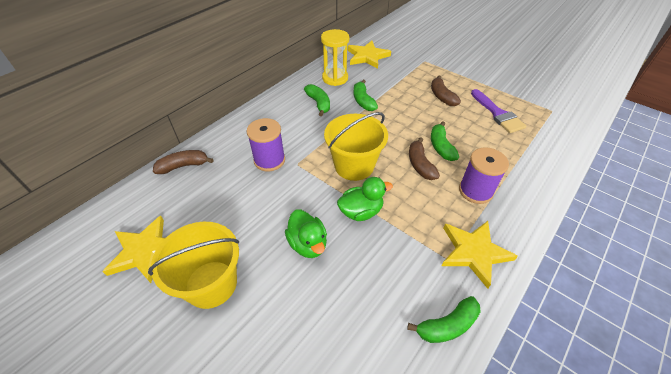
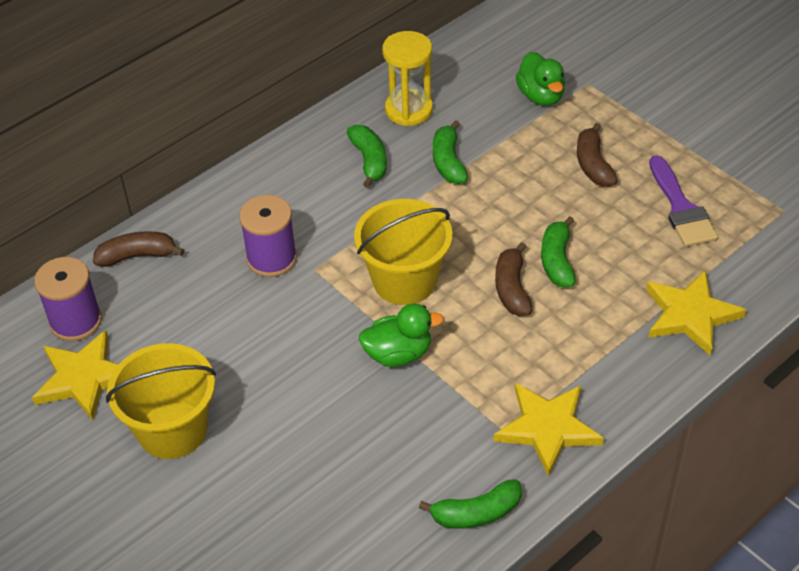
camera: 10 degrees right, 0 degrees up
(308, 244) = (311, 392): green duck -> green duck (541, 96)
(367, 57) = (480, 65): yellow star -> yellow star (690, 315)
(475, 191) = (586, 340): purple spool -> purple spool (76, 321)

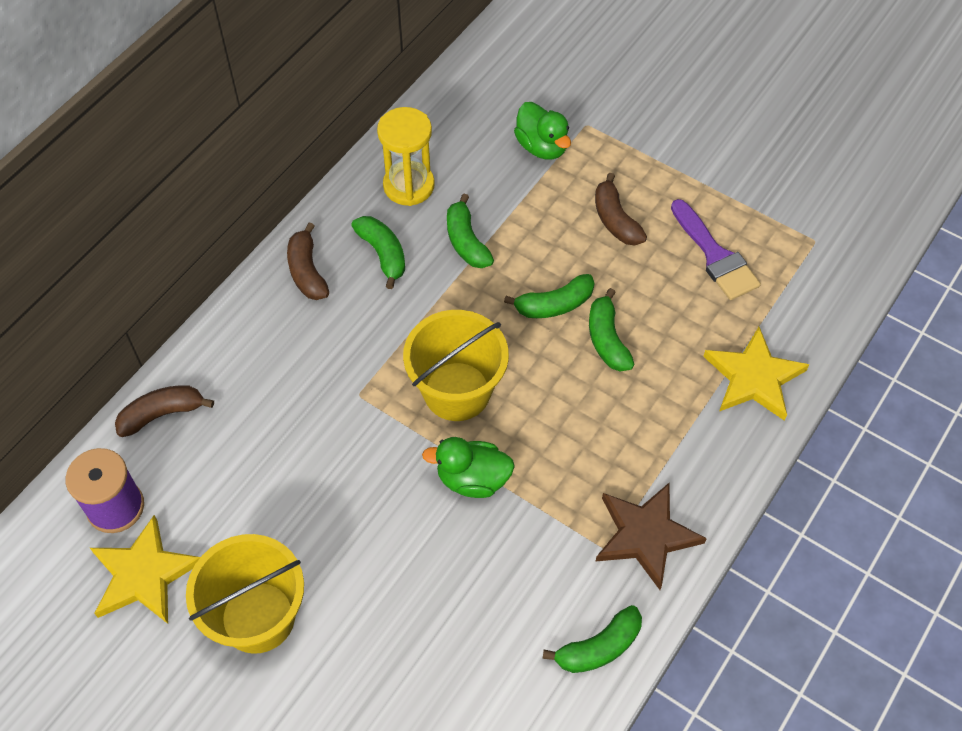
camera: 15 degrees left, 10 degrees up
(271, 258) = (309, 391): purple spool -> none
(398, 354) = (472, 479): green duck -> green duck turned 150 degrees counterclockwise
(512, 289) = (569, 380): brown banana -> brown banana (307, 271)
(515, 225) = (554, 305): none -> green banana
(547, 428) = (645, 535): yellow star -> brown star

